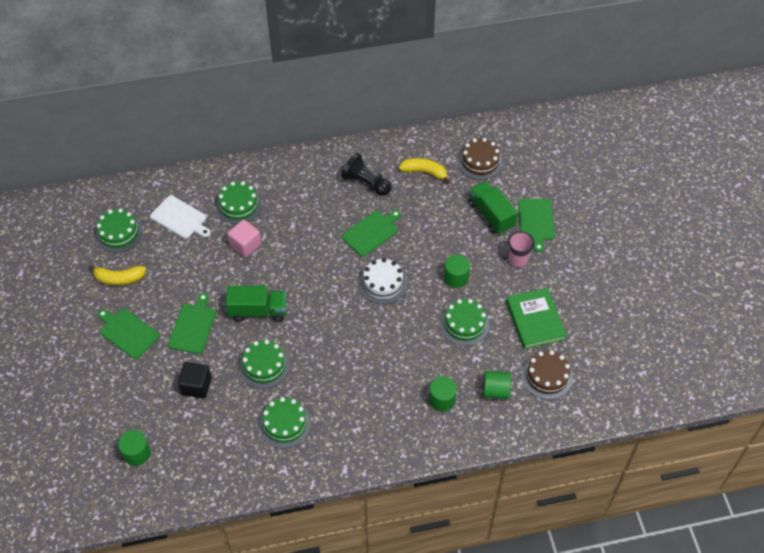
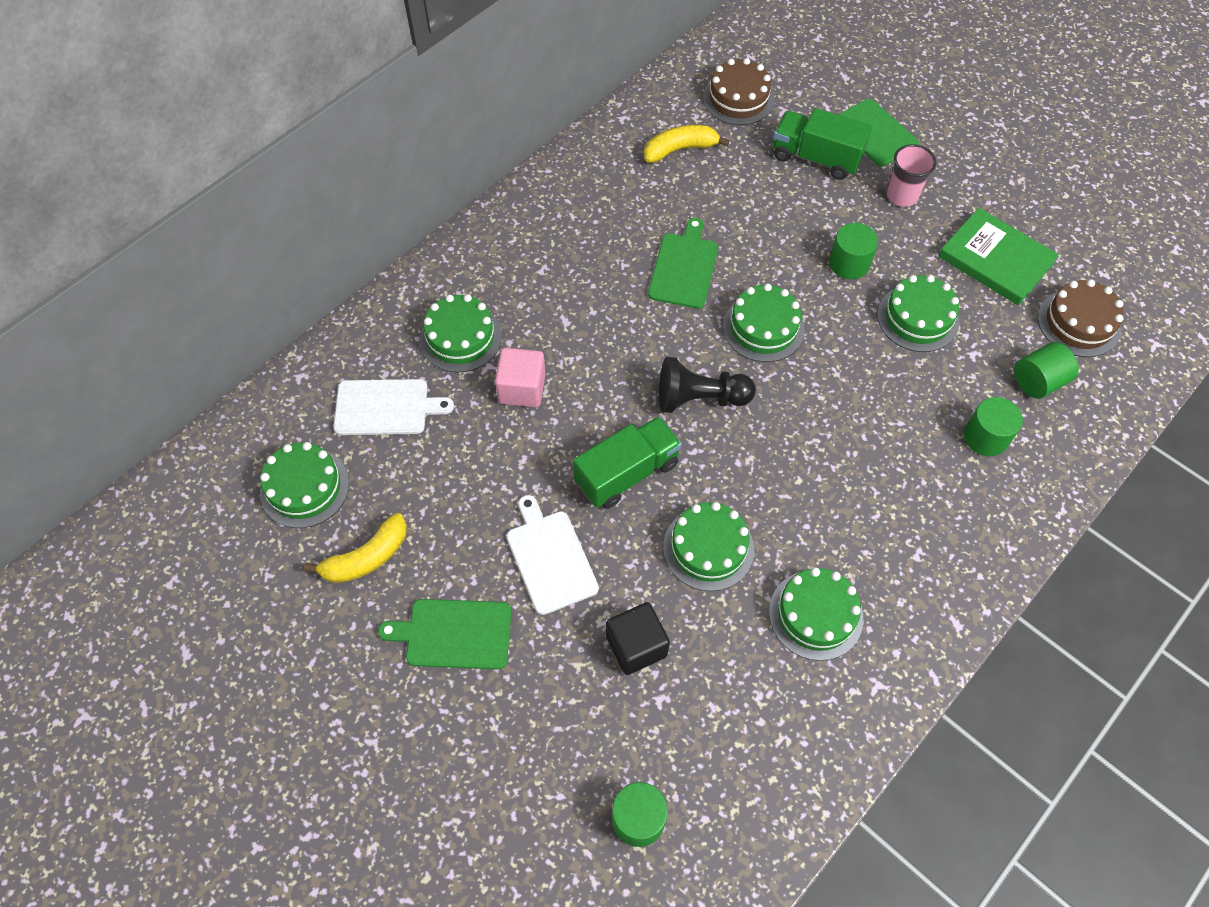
camera: 35 degrees left, 5 degrees up
(193, 326) = (550, 558): green cutting board -> white cutting board
(366, 183) = (615, 206): black pawn -> black pawn (699, 398)
(383, 283) = (763, 328): white cake -> green cake

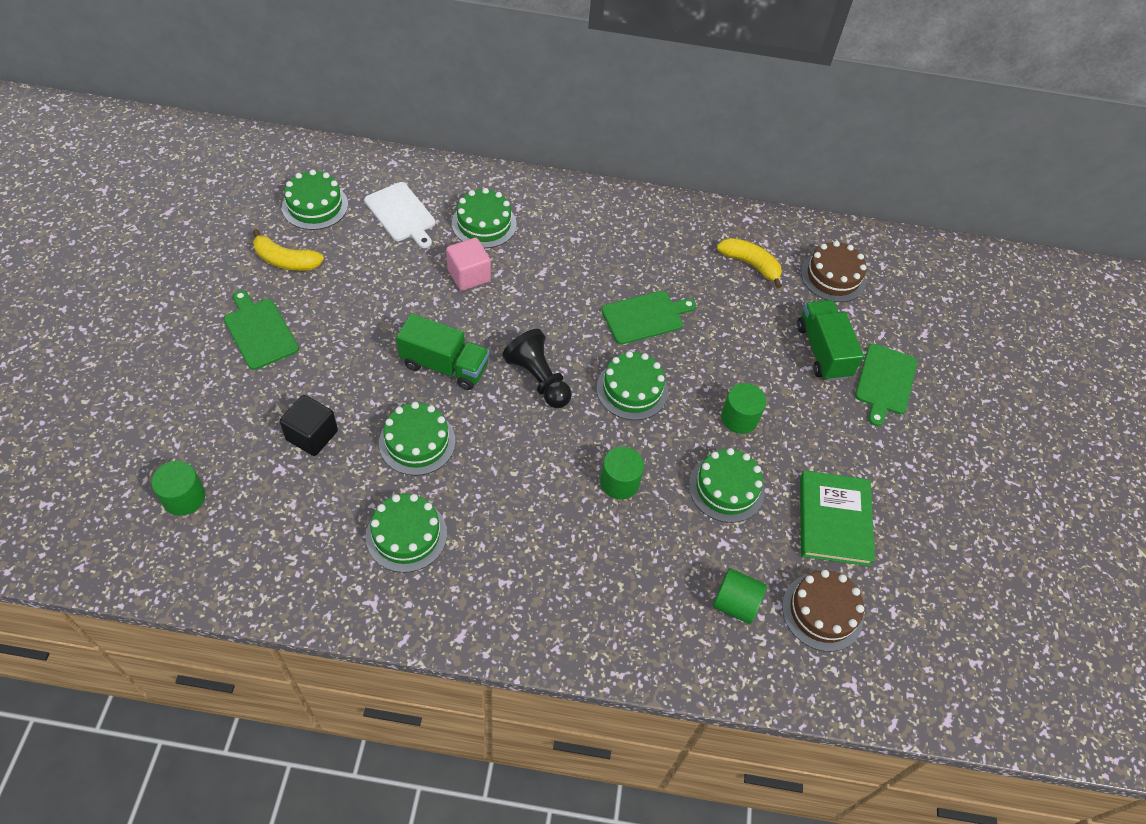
camera: 50 degrees right, 5 degrees down
(550, 558) = (348, 355): white cutting board -> none
(902, 196) = (839, 425): pink cup -> none
(985, 437) = (649, 586): green cylinder -> green cylinder (619, 482)

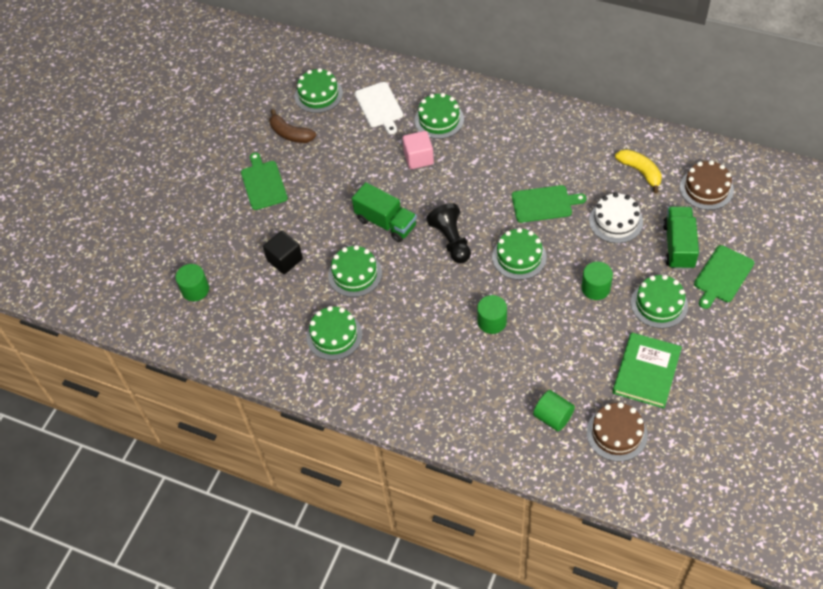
camera: 25 degrees right, 0 degrees up
(286, 260) = (290, 134): yellow banana -> brown banana
(726, 488) = (570, 337): green cake -> green cake (659, 304)
(739, 329) = (616, 221): none -> white cake

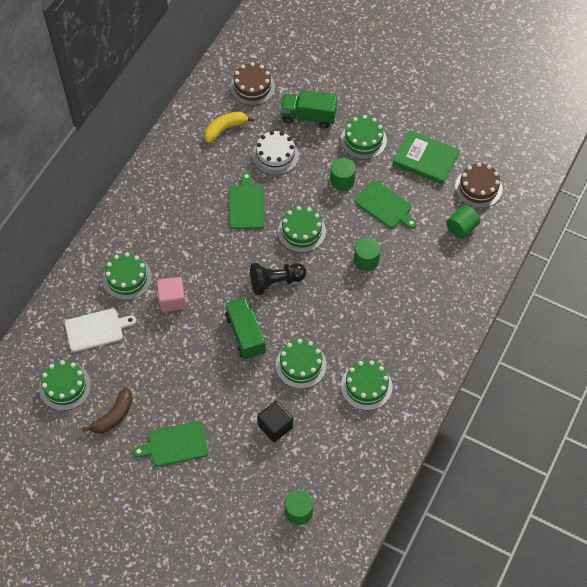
camera: 90 degrees left, 5 degrees up
(386, 223) = (245, 334): green truck -> green truck turned 60 degrees counterclockwise
(722, 276) = (342, 93): green cutting board -> green cutting board (385, 205)

